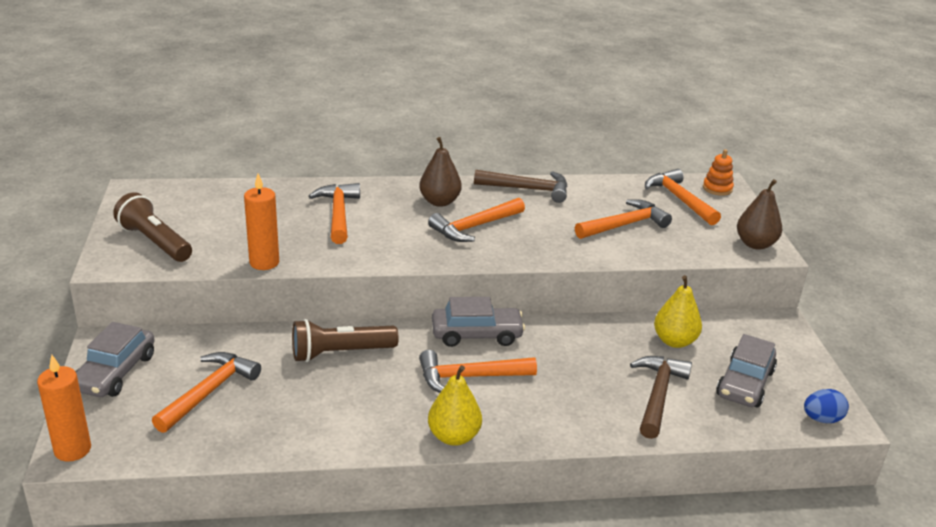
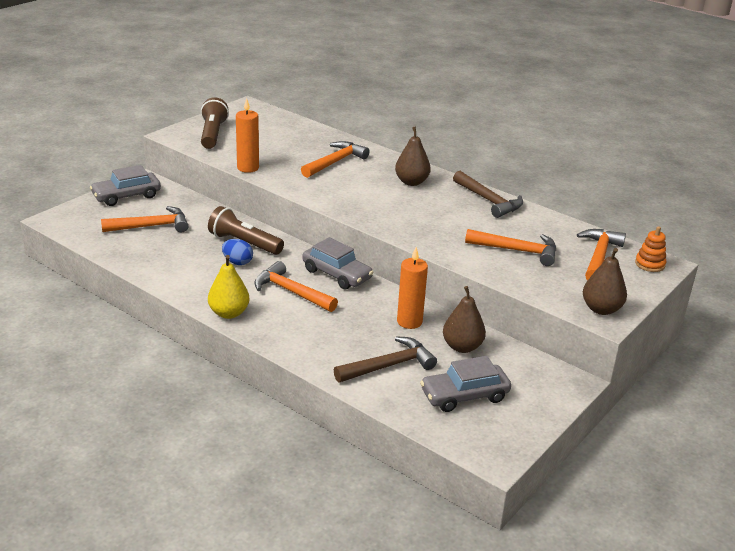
camera: 45 degrees right, 0 degrees up
(72, 450) = (57, 218): orange candle -> orange candle (409, 322)
(475, 227) = (406, 205): orange hammer -> none
(674, 341) = (462, 347): yellow pear -> brown pear
(822, 419) = (480, 446): blue egg -> blue egg (237, 262)

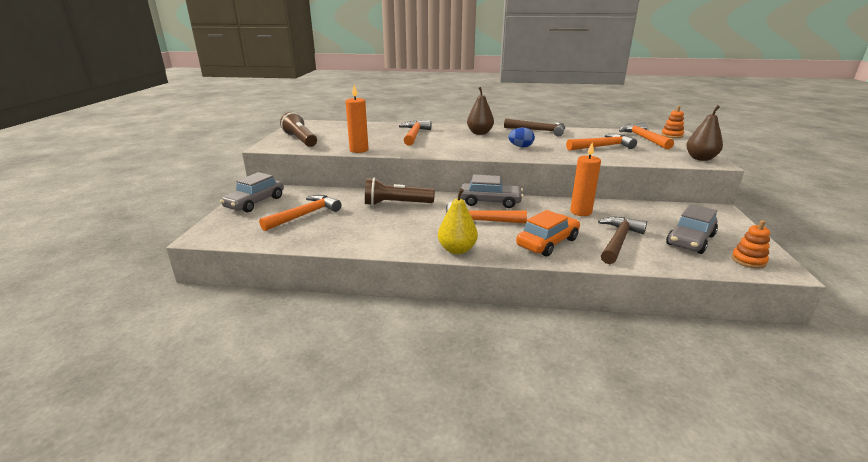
camera: 30 degrees left, 5 degrees down
(237, 262) = (410, 216): blue egg -> blue egg (520, 147)
(318, 339) = (547, 242): none -> orange car
(462, 347) = (634, 214): brown pear -> none
(480, 438) = (748, 260): none -> orange stacking toy

